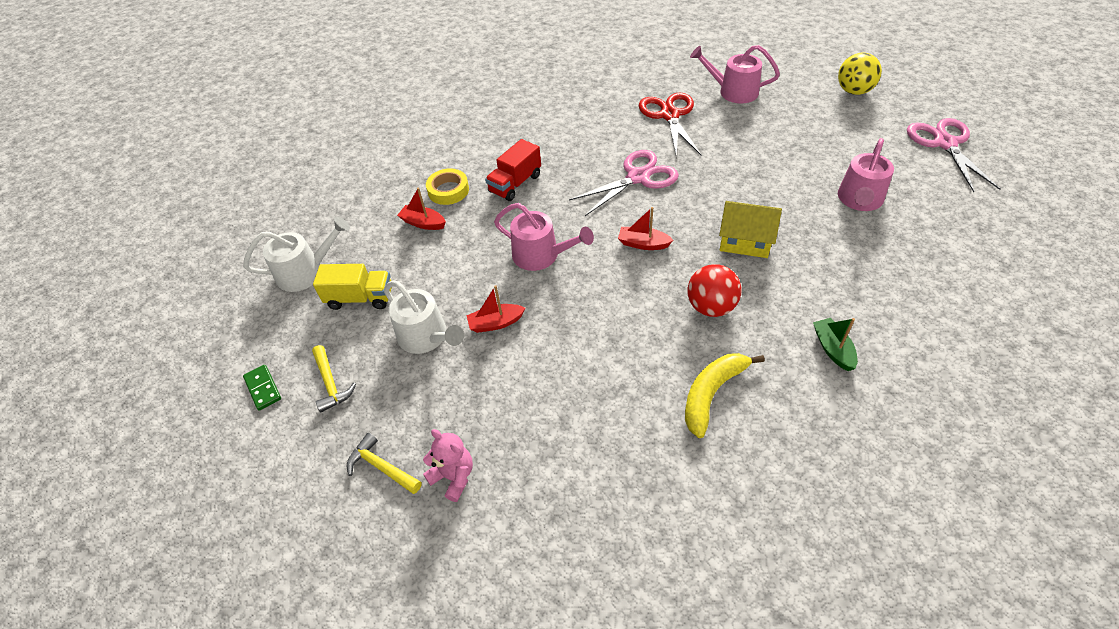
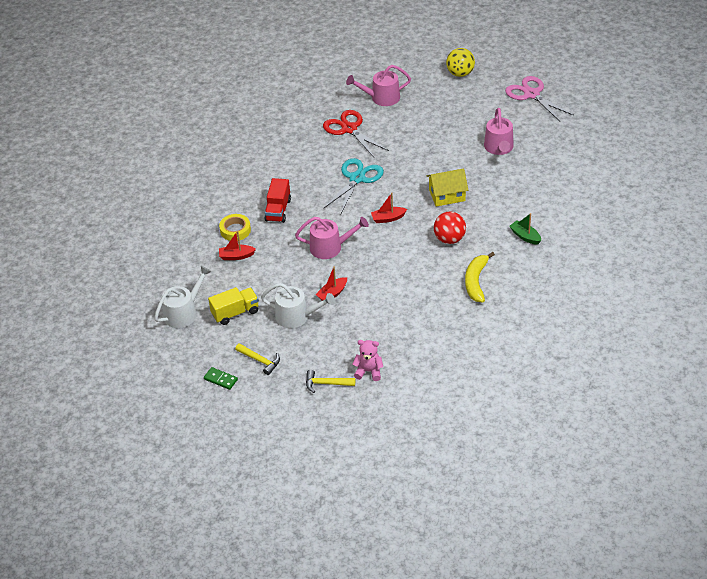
camera: 30 degrees left, 5 degrees down
(638, 177) = (357, 178): pink scissors -> turquoise scissors

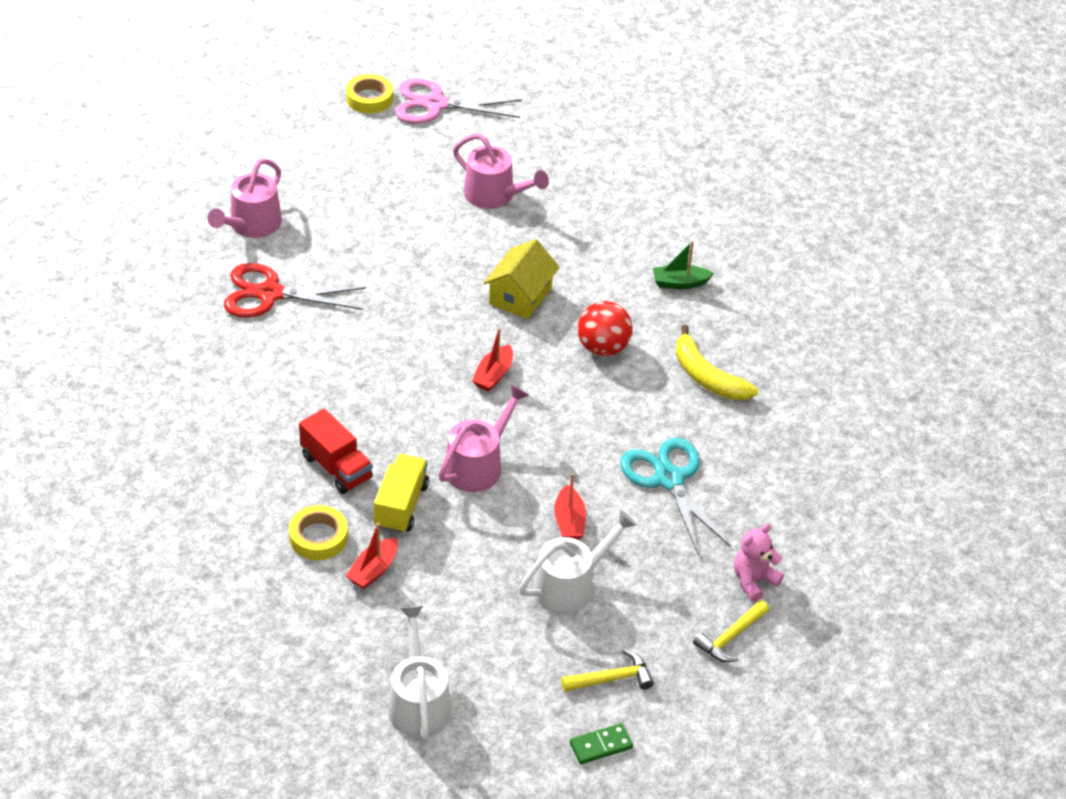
camera: 55 degrees left, 0 degrees up
(235, 313) = (487, 645): yellow truck -> yellow truck (401, 506)
(357, 178) = (378, 352): turquoise scissors -> turquoise scissors (669, 479)
(460, 73) = (308, 131): yellow ball -> none
(506, 75) = (369, 98): none -> yellow tape

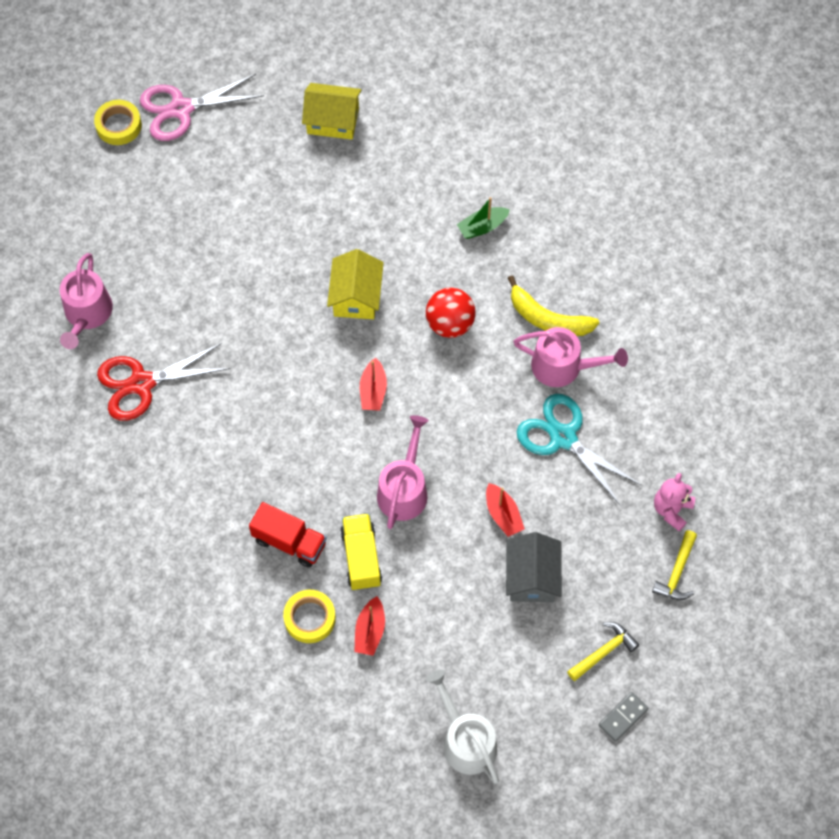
camera: 20 degrees left, 20 degrees up
(494, 195) = (282, 193): pink watering can -> pink watering can (563, 366)
(570, 585) = (532, 577): white watering can -> grey house
(576, 157) = (333, 120): none -> yellow house
(601, 745) = (623, 717): green domino -> grey domino

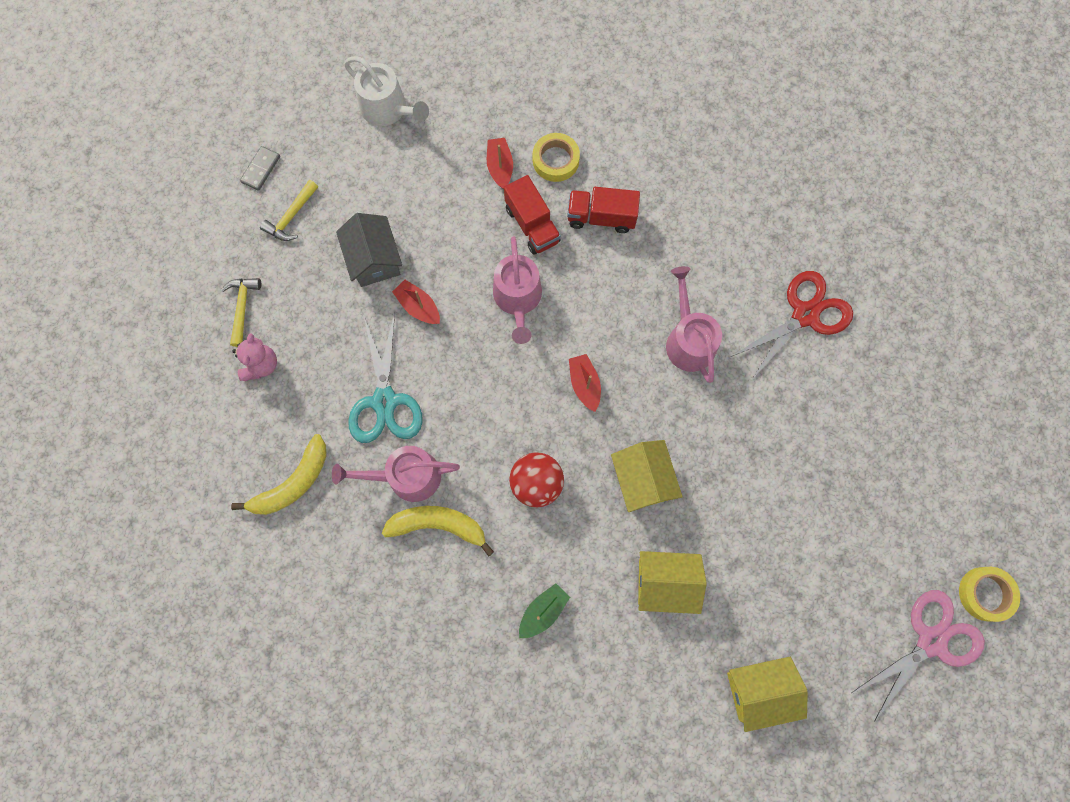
camera: 160 degrees right, 10 degrees up
(87, 314) = (894, 366): pink watering can -> pink watering can (688, 340)
(361, 557) = (532, 225): yellow truck -> red truck
(372, 215) = (665, 582): none -> yellow house
(563, 437) = (384, 401): turquoise scissors -> turquoise scissors turned 60 degrees clockwise
(667, 394) = (293, 483): none -> yellow banana

